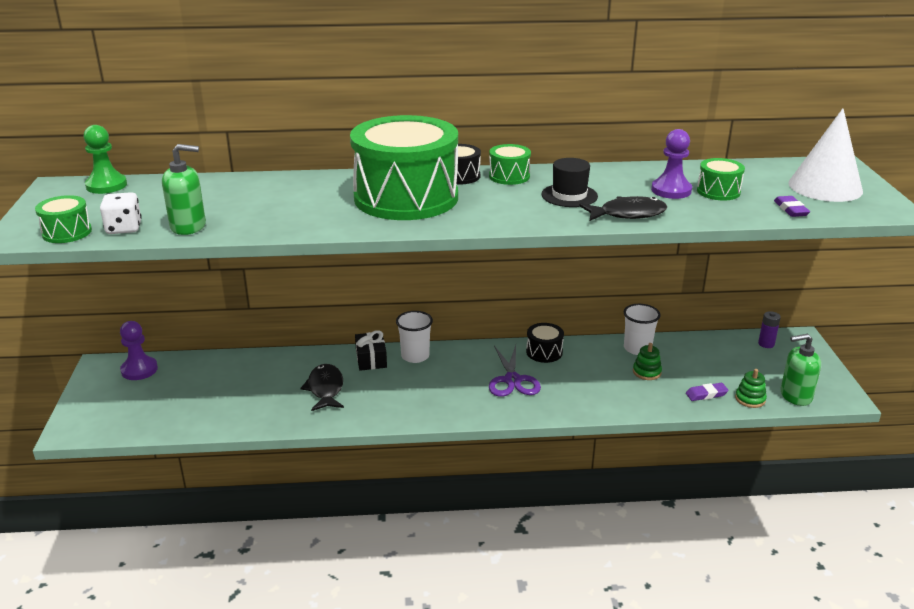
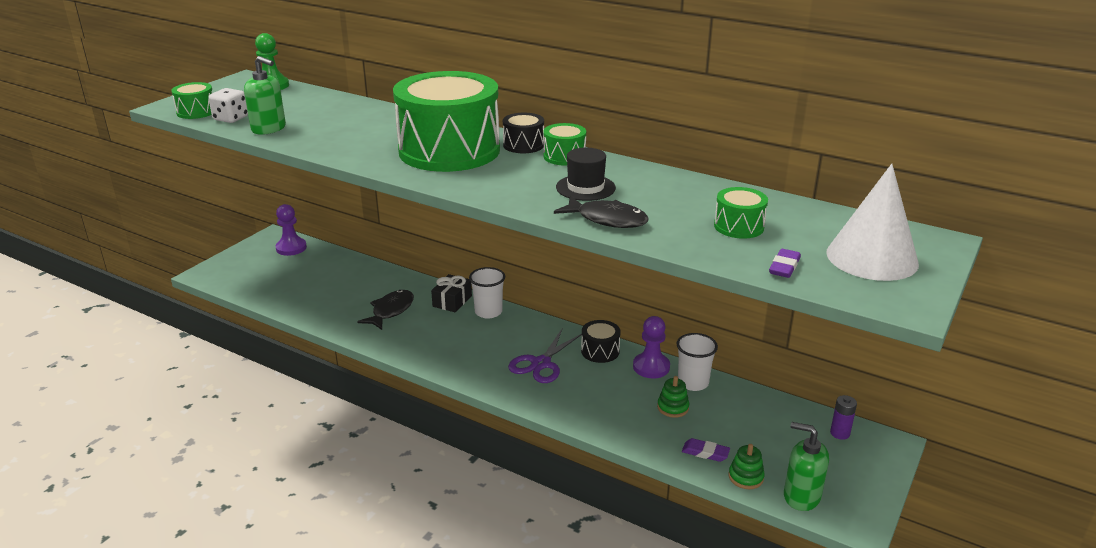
camera: 35 degrees right, 0 degrees up
(671, 190) = (691, 211): purple pawn -> purple pawn (651, 367)

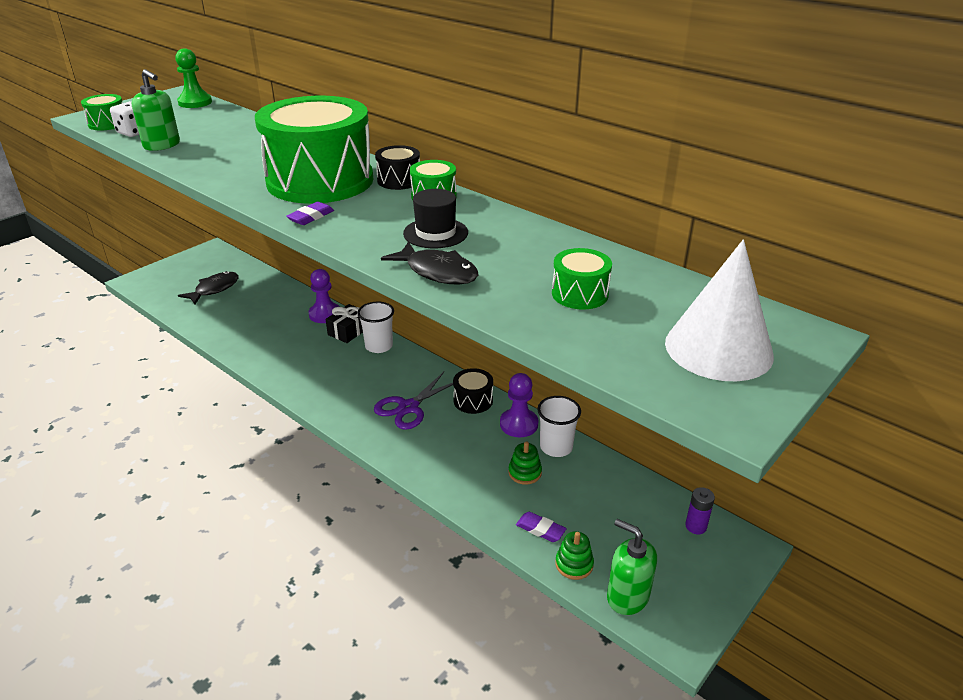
camera: 10 degrees right, 5 degrees up
(291, 248) = (222, 262): purple pawn -> purple pawn (325, 314)
(391, 311) = (286, 335): black fish -> black fish (214, 289)
(784, 267) = (607, 350): purple eraser -> purple eraser (311, 217)

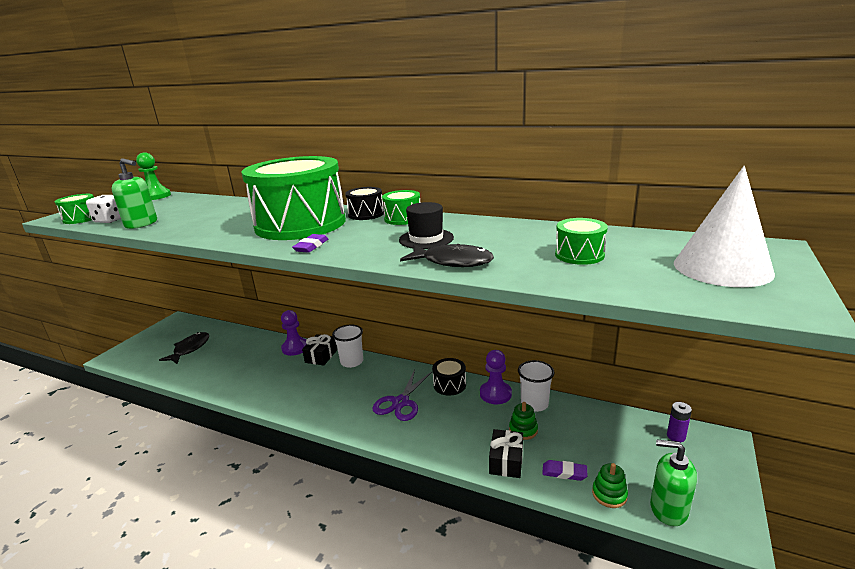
camera: 15 degrees left, 10 degrees down
(486, 500) = (506, 461): none -> black gift

